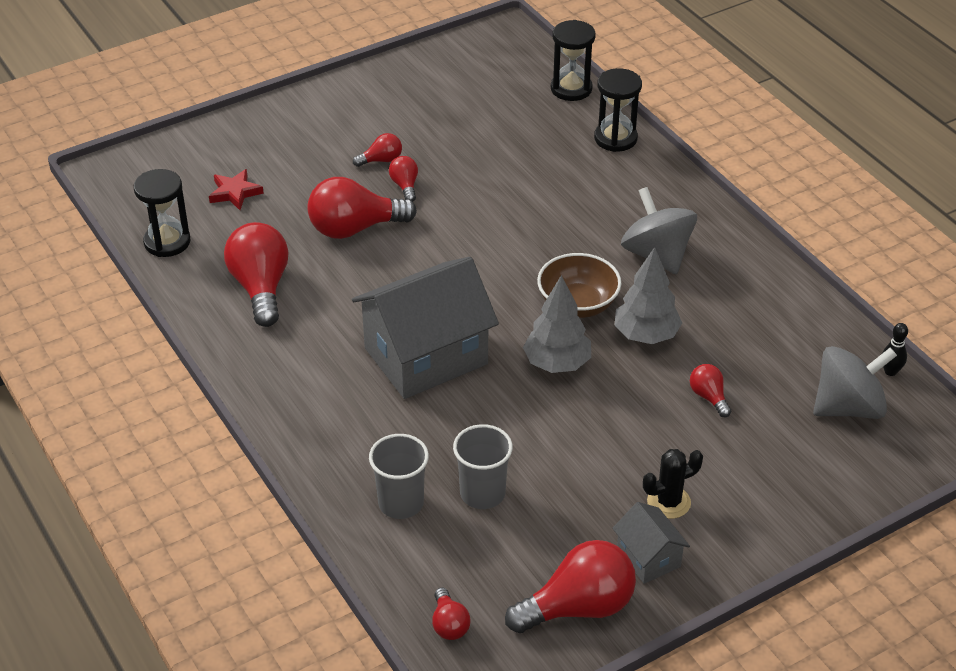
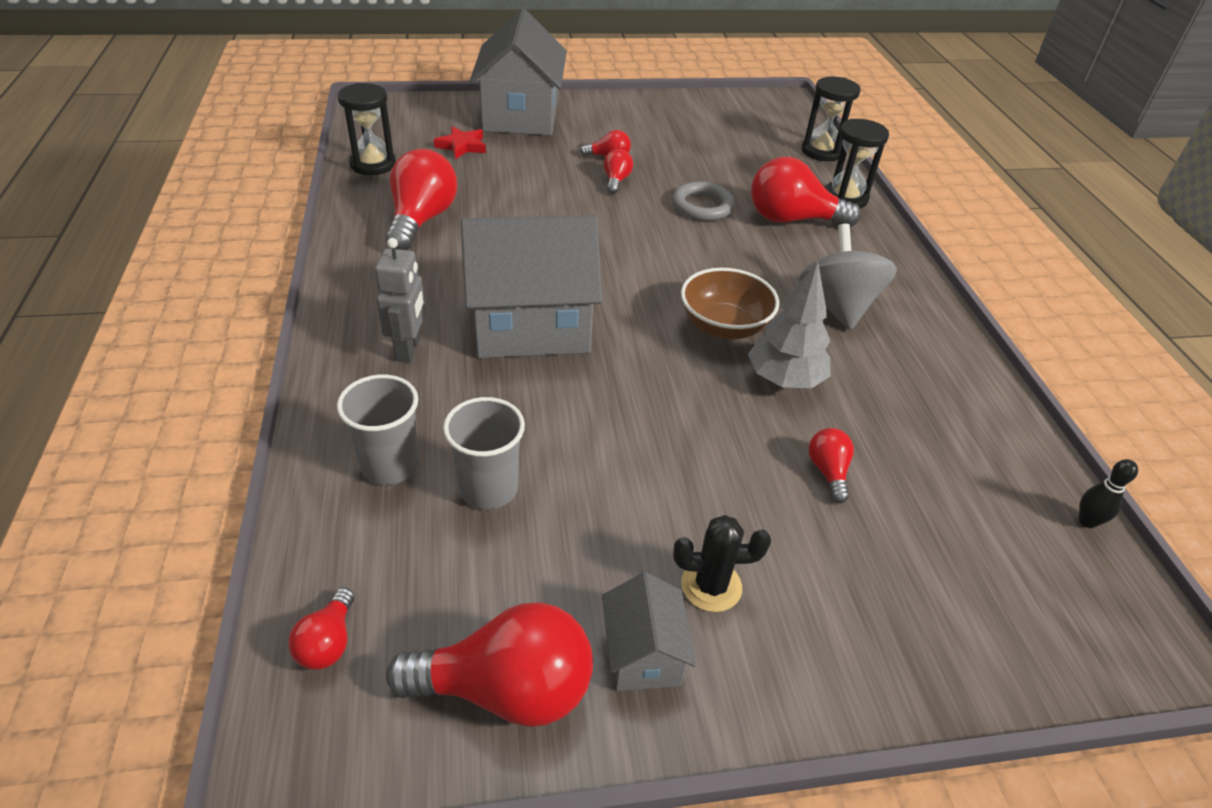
camera: 20 degrees right, 0 degrees up
(264, 136) = (521, 115): none -> grey house
(345, 411) = (409, 349): none -> grey robot
(354, 228) = (545, 199): red light bulb -> red light bulb (792, 219)
(497, 189) = (702, 206): none -> grey ring
(557, 364) = (666, 376): grey tree -> none
(848, 407) = (1012, 547): grey spinning top -> none

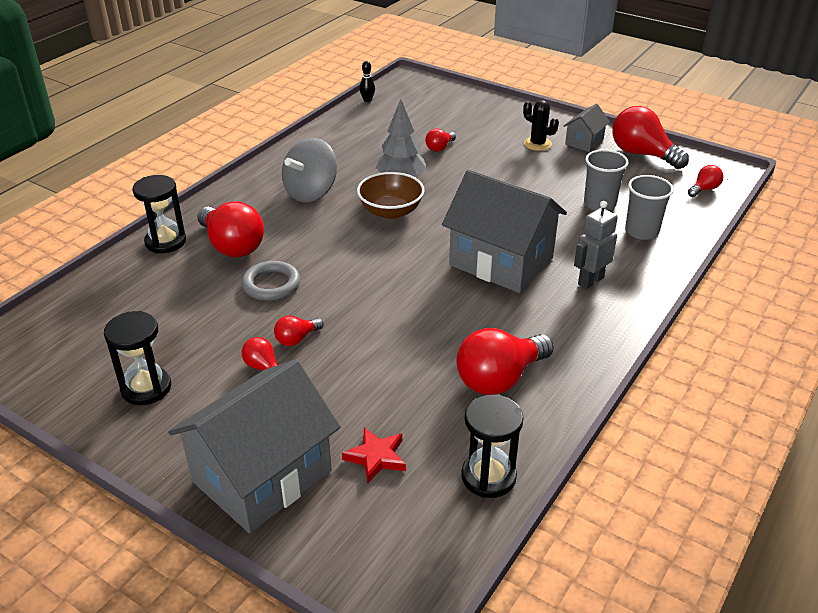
camera: 135 degrees left, 5 degrees down
(821, 151) = (92, 283): black hourglass -> black hourglass (146, 388)

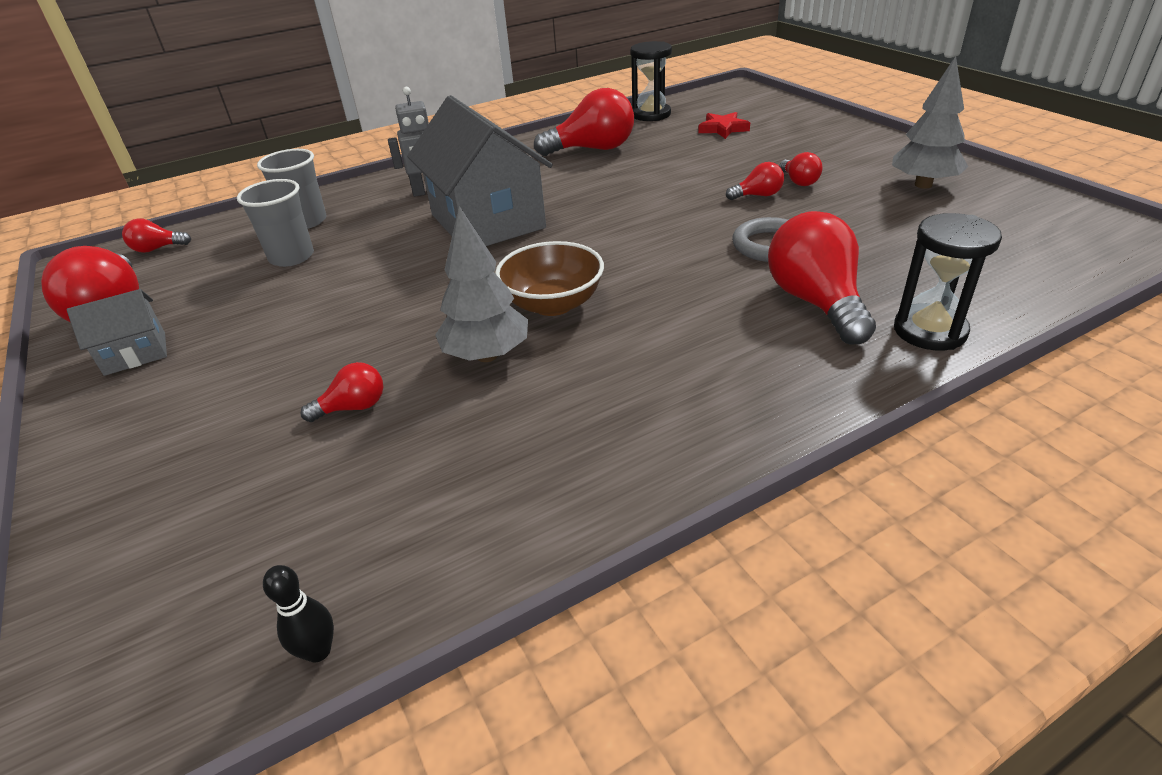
camera: 150 degrees left, 0 degrees up
(146, 388) = (923, 185): black hourglass -> grey tree
(262, 476) = (814, 131): grey house -> none
(311, 192) = (653, 367): grey spinning top -> none
(537, 144) = (200, 369): black cactus -> none

